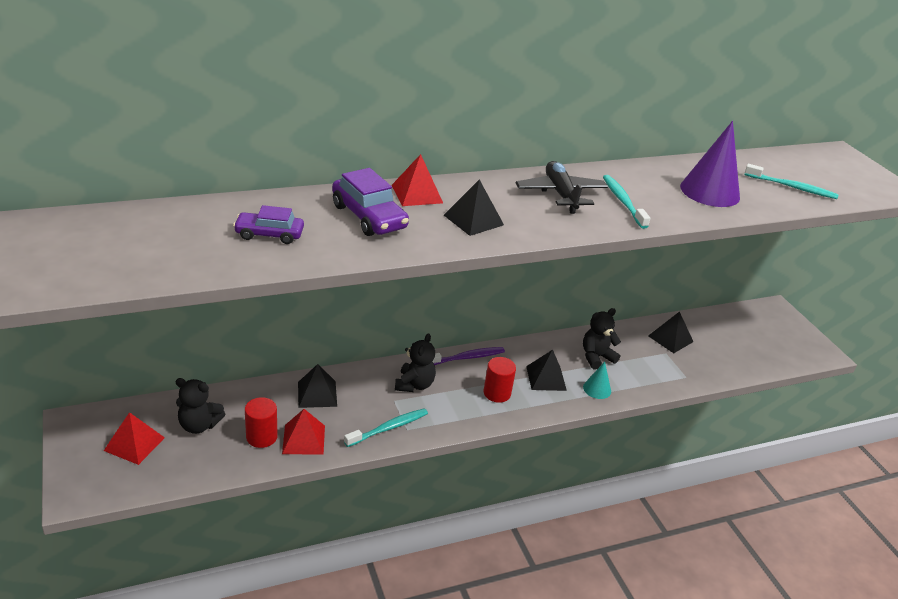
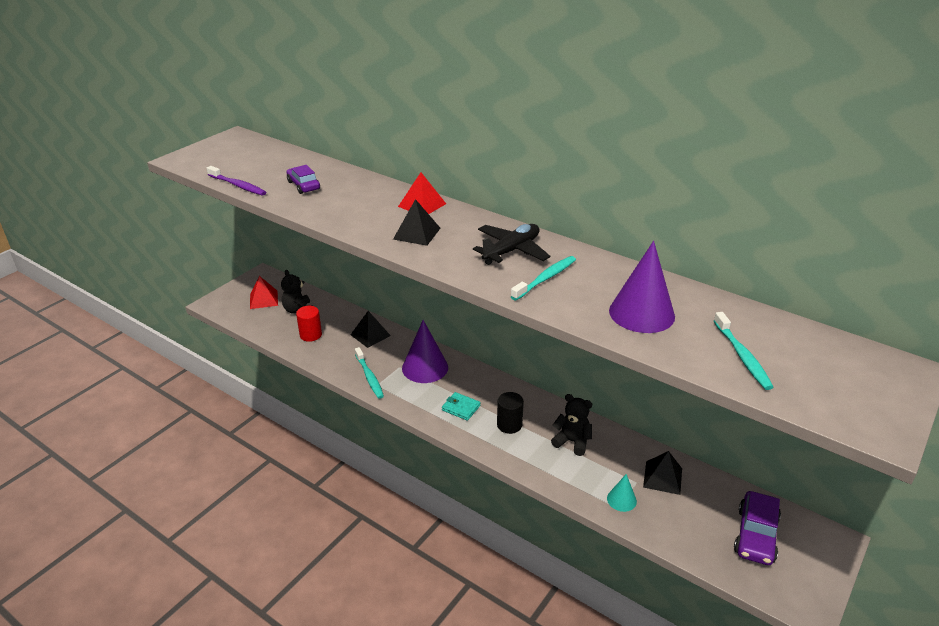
camera: 60 degrees right, 0 degrees up
(303, 439) = (324, 350): red pyramid -> none
(369, 217) = (367, 202): purple car -> purple car (755, 535)
(388, 428) = (369, 377): turquoise toothbrush -> turquoise toothbrush turned 45 degrees clockwise
(414, 385) = (425, 367): black teddy bear -> purple cone
(466, 357) = (483, 377): purple toothbrush -> purple toothbrush (238, 185)
(497, 393) = (461, 408): red cylinder -> turquoise wallet
(546, 378) = (509, 425): black pyramid -> black cylinder
(597, 389) = (530, 458): turquoise cone -> turquoise cone (621, 500)

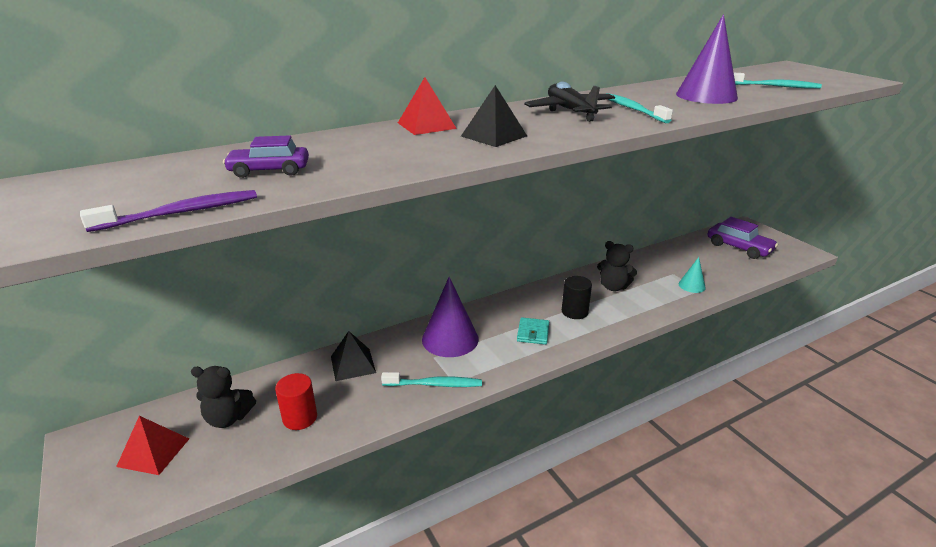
camera: 65 degrees left, 5 degrees down
(461, 408) = (533, 333): turquoise wallet -> turquoise wallet turned 45 degrees counterclockwise
(572, 442) = (613, 287): black teddy bear -> black teddy bear turned 120 degrees counterclockwise
(662, 477) = (671, 262): black pyramid -> none

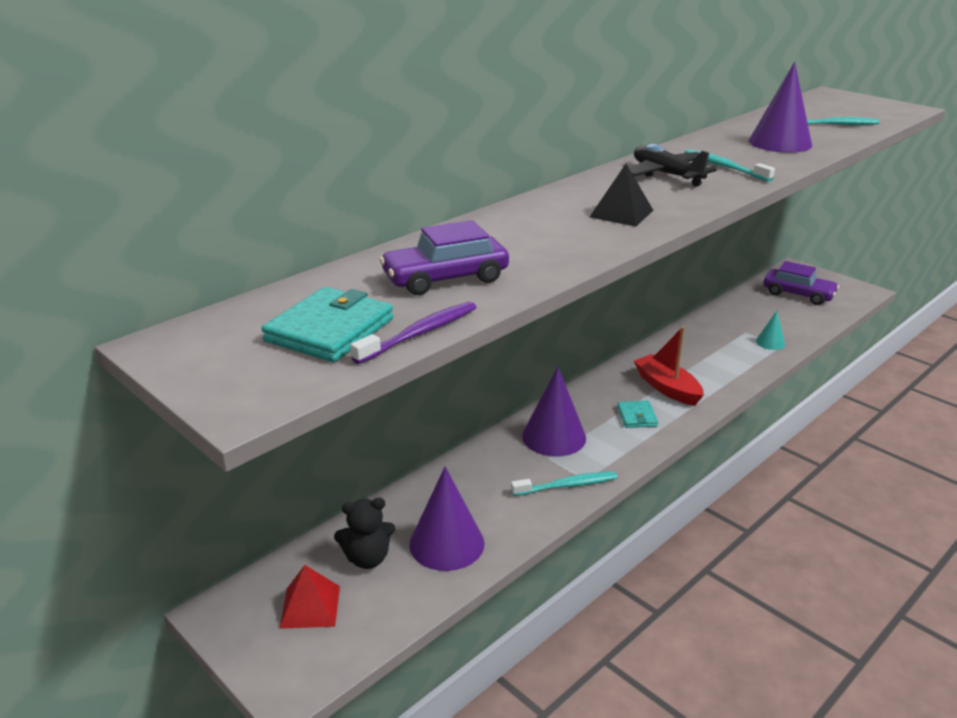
camera: 15 degrees left, 0 degrees up
(111, 200) = (329, 330): none -> turquoise wallet
(269, 170) = (445, 278): purple car -> purple car, size x1.51
(300, 418) = (446, 543): red cylinder -> purple cone
(353, 364) = (466, 480): black pyramid -> none
(426, 125) = (541, 207): red pyramid -> none
(574, 312) = (667, 388): black cylinder -> red boat
(613, 287) = (692, 355): black teddy bear -> none

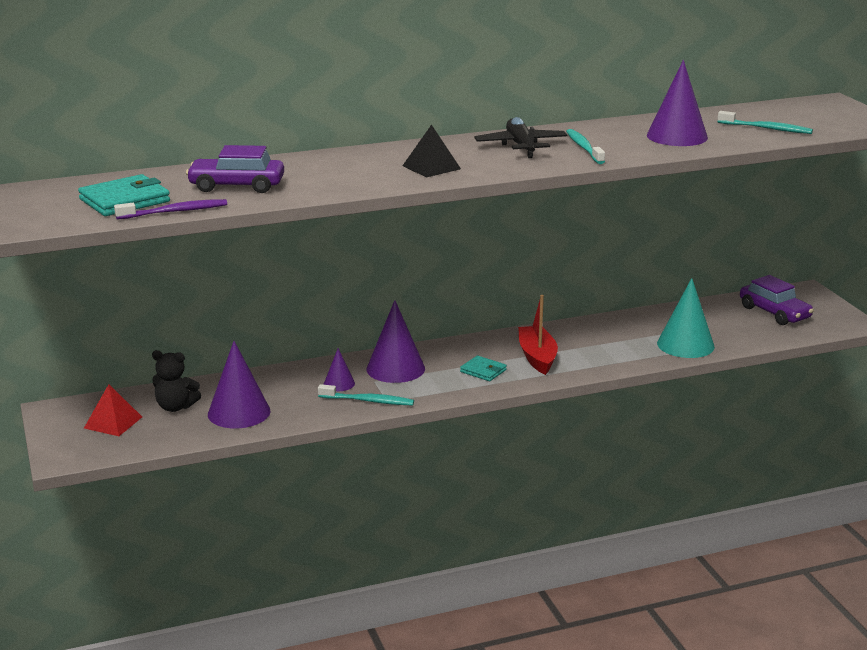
camera: 25 degrees right, 5 degrees down
(516, 472) = (339, 383): none -> purple cone
(637, 416) = (483, 371): turquoise wallet -> turquoise wallet turned 75 degrees counterclockwise
(770, 342) = (685, 345): turquoise cone -> turquoise cone, size x1.91

